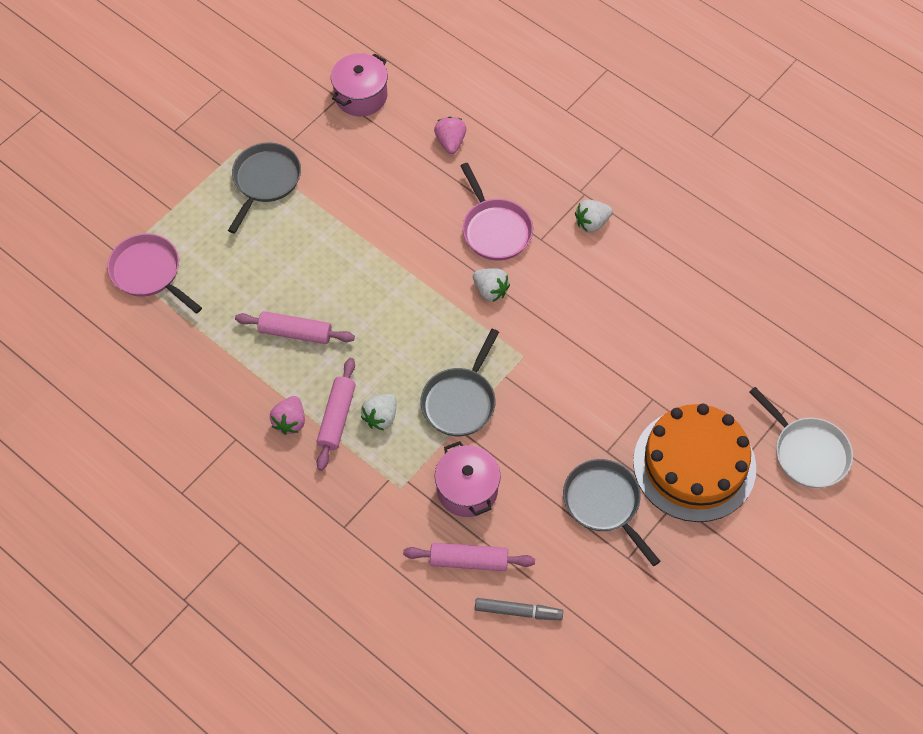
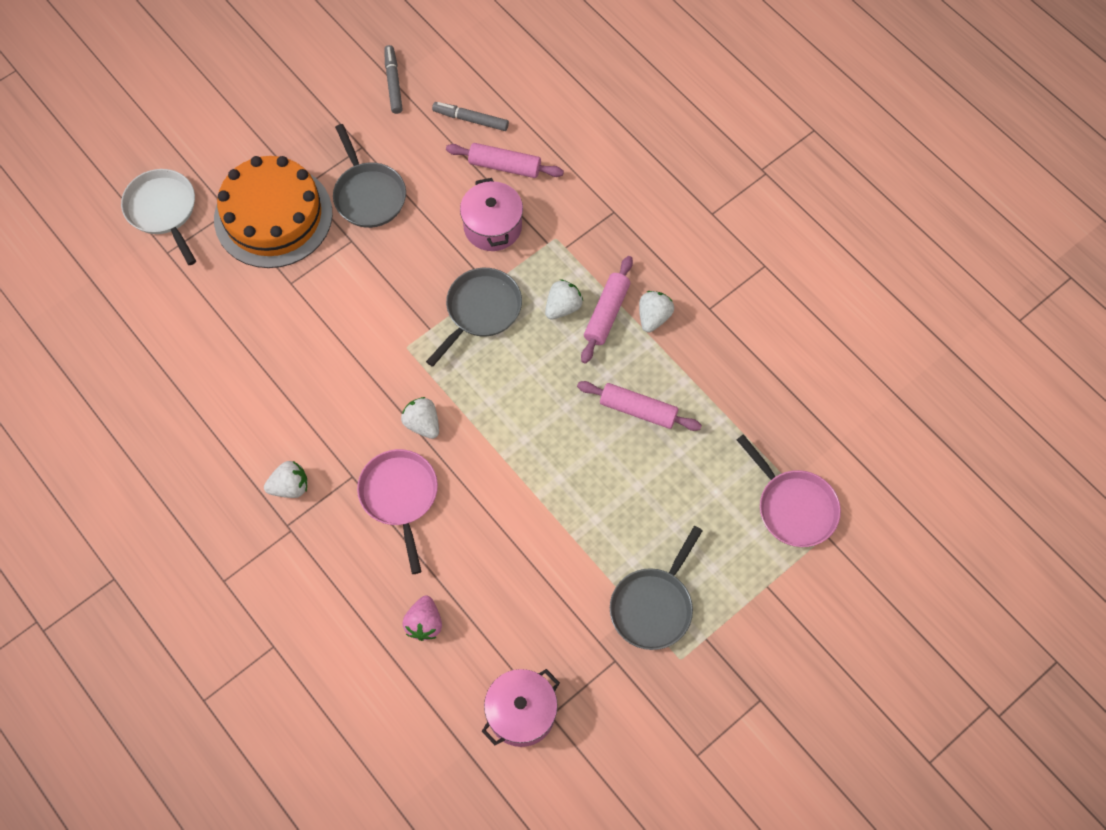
camera: 170 degrees left, 5 degrees up
(290, 421) = (653, 317): pink strawberry -> white strawberry
(616, 644) = (393, 83): none -> grey marker

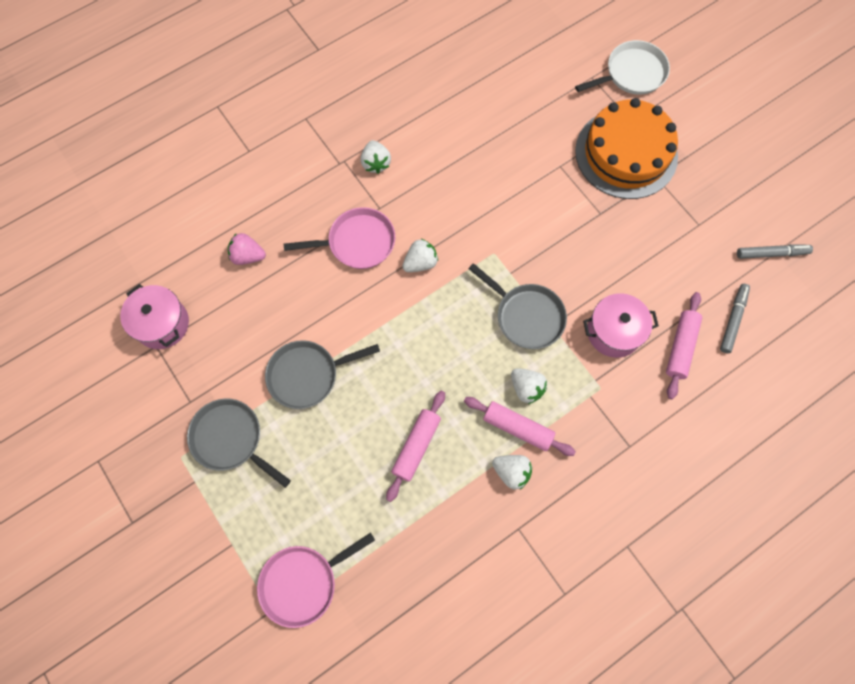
camera: 95 degrees right, 5 degrees up
(368, 195) = (647, 228): grey pan -> grey pan (307, 375)

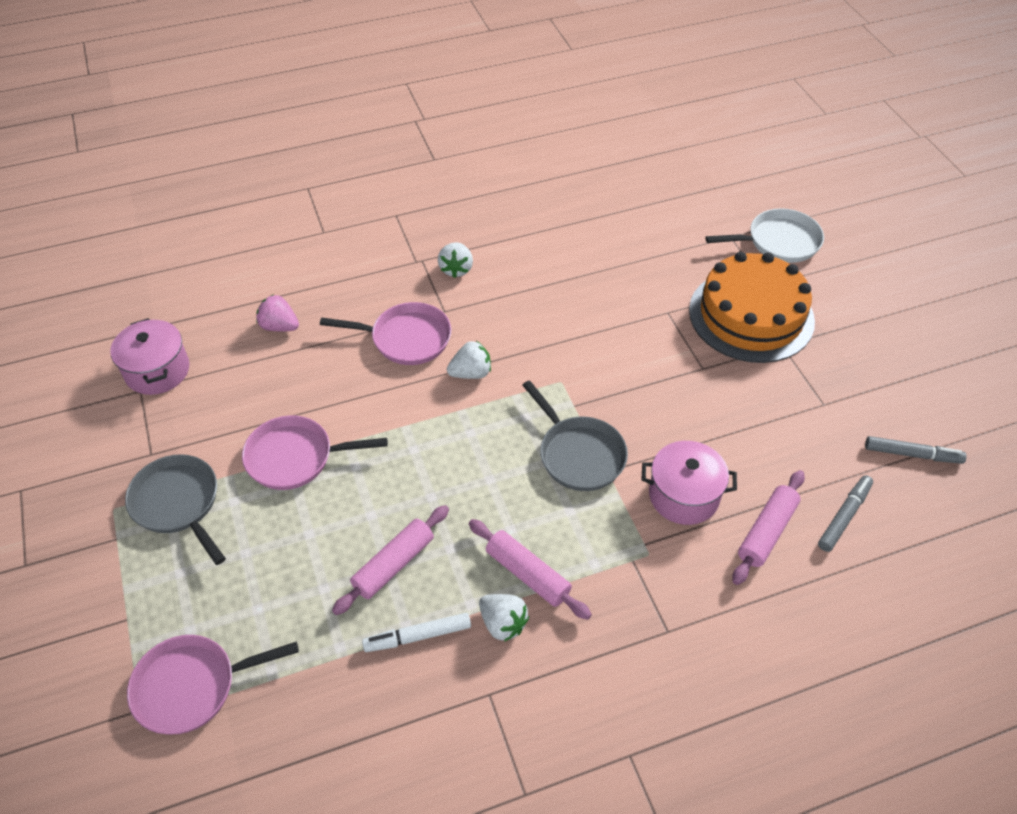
camera: 15 degrees right, 20 degrees down
(307, 375) = (295, 457): grey pan -> pink pan
(453, 499) = (418, 636): none -> white marker
(526, 388) = (553, 532): white strawberry -> none

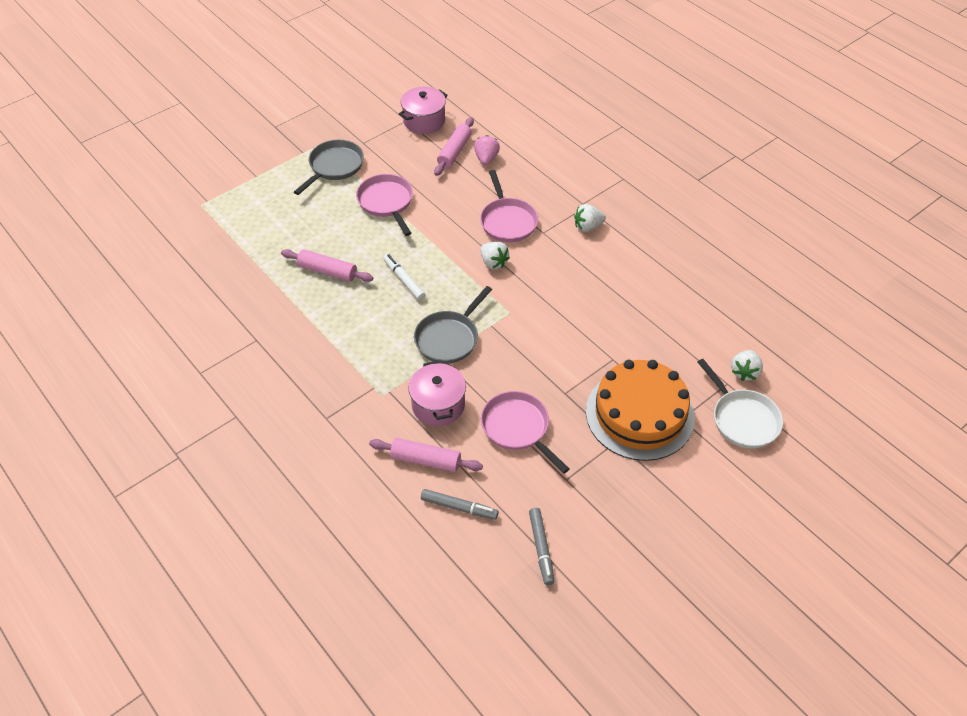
camera: 70 degrees right, 0 degrees up
(192, 686) = (225, 215): pink pan -> pink pan (518, 428)
(418, 636) = (283, 297): white marker -> white marker (404, 280)
(503, 623) = (304, 333): white strawberry -> white strawberry (744, 372)
(527, 574) = (343, 336): pink rolling pin -> pink rolling pin (454, 152)

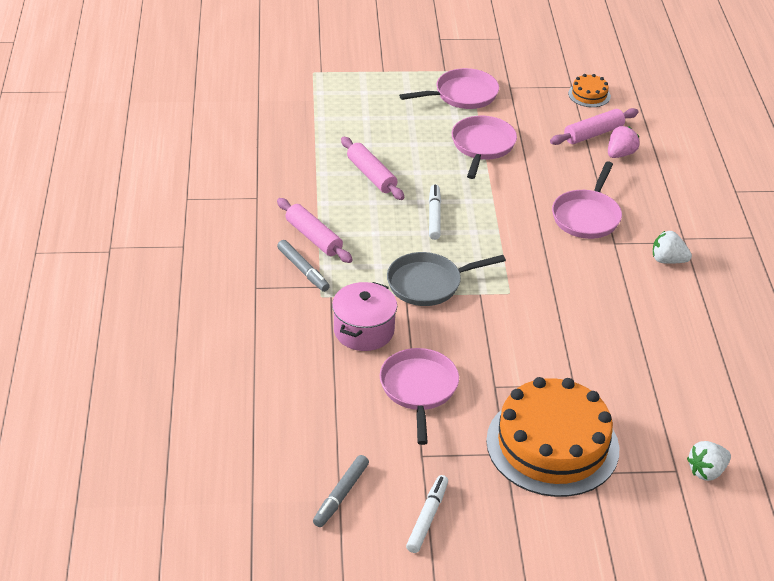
camera: 35 degrees right, 10 degrees down
(334, 166) = (462, 95): grey pan -> pink pan
(424, 121) = (589, 95): pink pot -> orange cake
(426, 460) = (308, 367): pink rolling pin -> pink rolling pin (313, 237)
(459, 507) = (300, 420): grey marker -> grey marker (303, 270)
(493, 263) = (536, 244): white strawberry -> none
(612, 525) = (427, 518): none -> white marker
(742, 419) = (659, 509): white pan -> none

